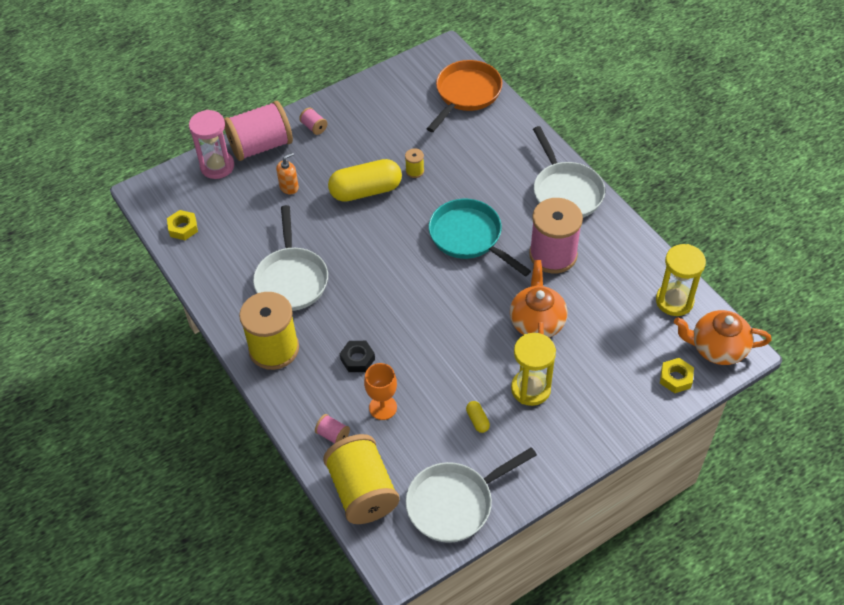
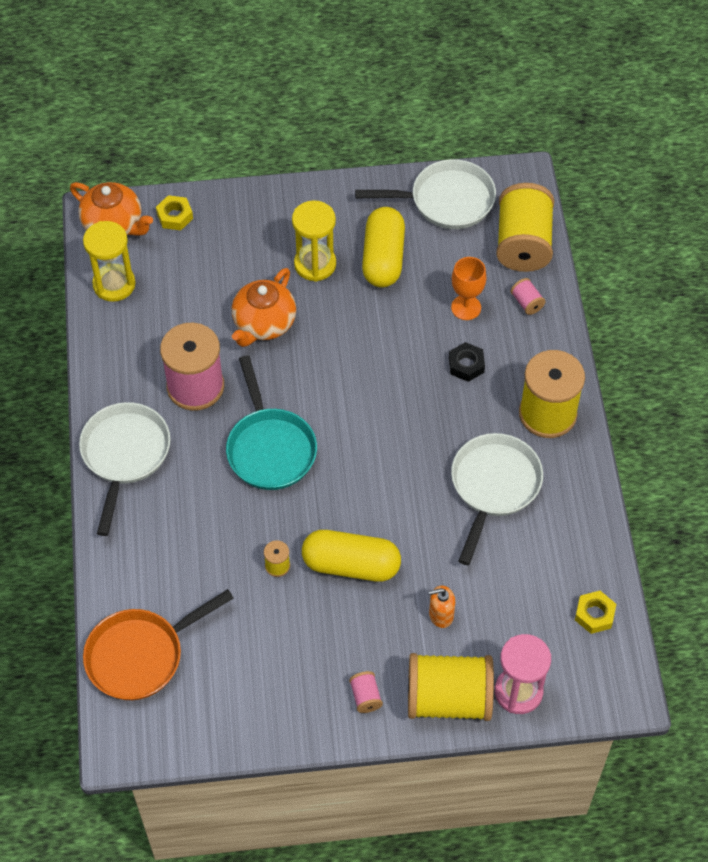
camera: 155 degrees left, 5 degrees up
(261, 146) = (448, 699): pink spool -> yellow spool
(477, 420) = (383, 258): yellow capsule -> yellow capsule, size x2.42

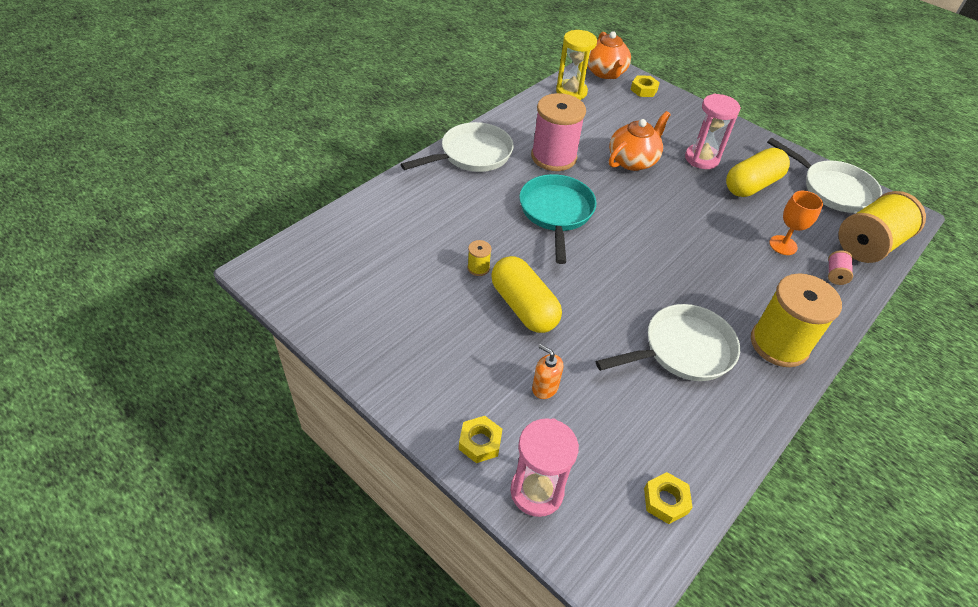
camera: 45 degrees right, 10 degrees down
(140, 655) = (340, 241): orange pan -> none
(263, 324) = (633, 161): orange teapot -> orange teapot turned 150 degrees clockwise
(269, 448) = (556, 213): turquoise pan -> turquoise pan turned 150 degrees clockwise
(315, 264) = (701, 159): yellow hourglass -> pink hourglass
(365, 697) = (428, 384): pink spool -> none
(448, 699) = (480, 442): yellow spool -> yellow nut
(466, 365) = (746, 272): black nut -> none

